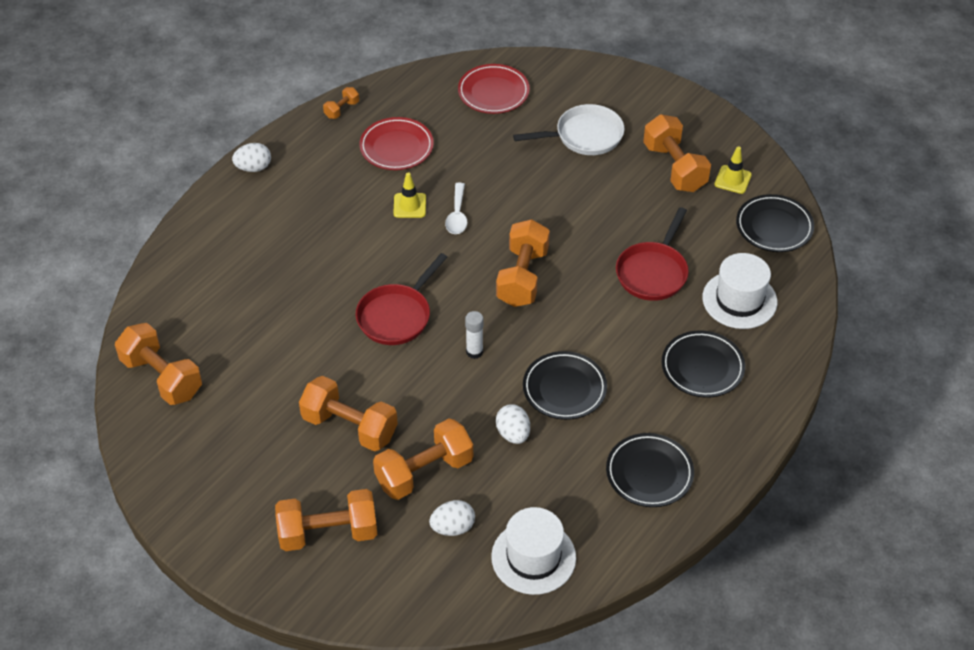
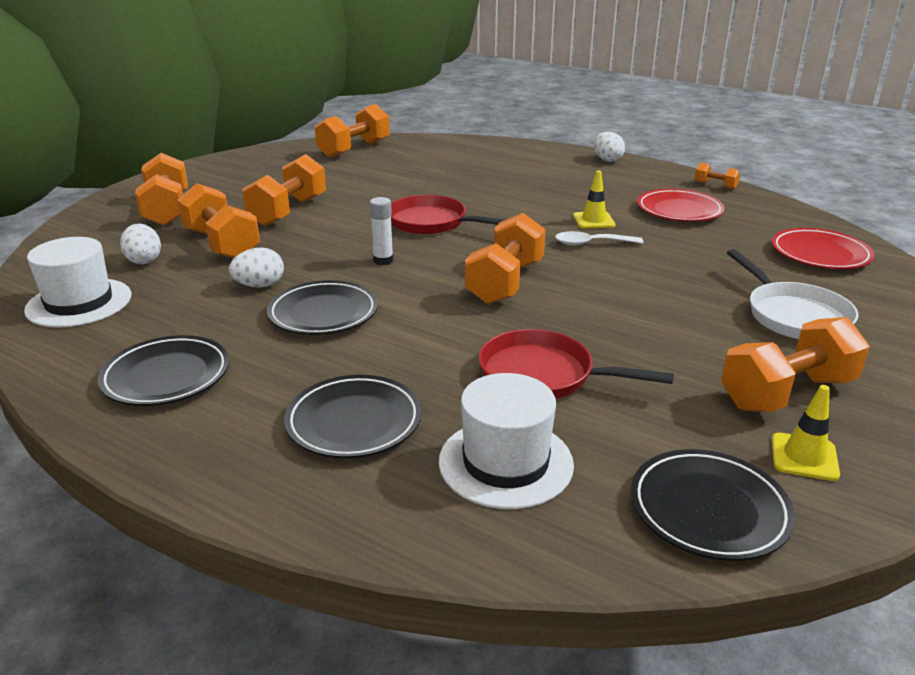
camera: 85 degrees right, 20 degrees down
(522, 277) = (505, 282): orange dumbbell -> orange dumbbell turned 75 degrees counterclockwise

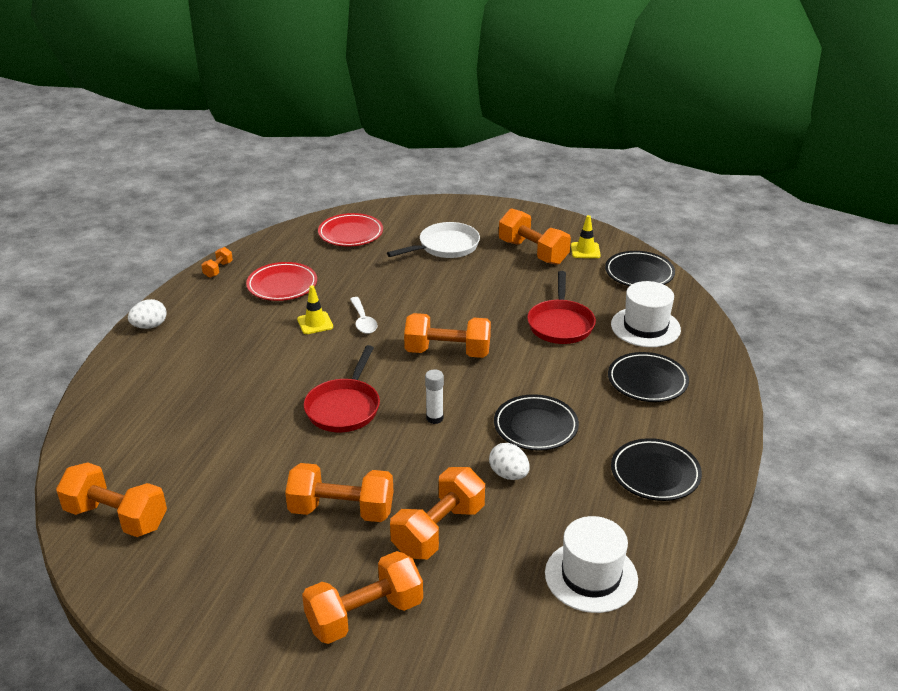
camera: 105 degrees left, 5 degrees up
(144, 260) = (494, 572): white egg -> none

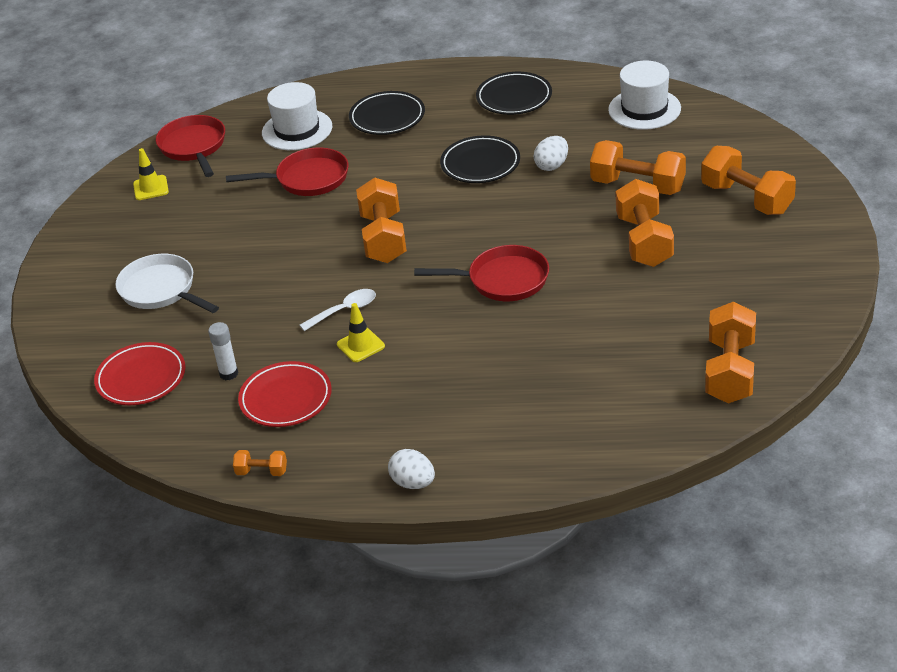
camera: 100 degrees left, 5 degrees up
(434, 418) = (494, 221): white glue stick -> white glue stick (228, 374)
(533, 252) = (162, 223): orange dumbbell -> none
(639, 273) = (194, 147): black plate -> red pan

